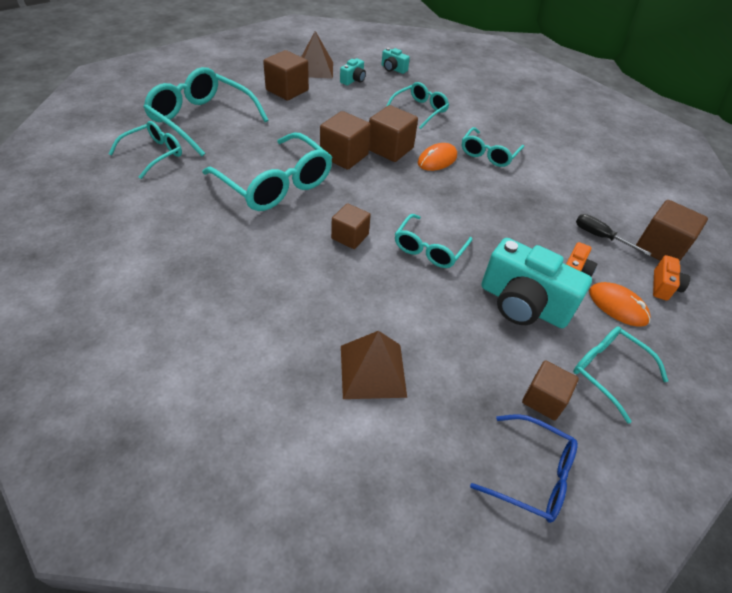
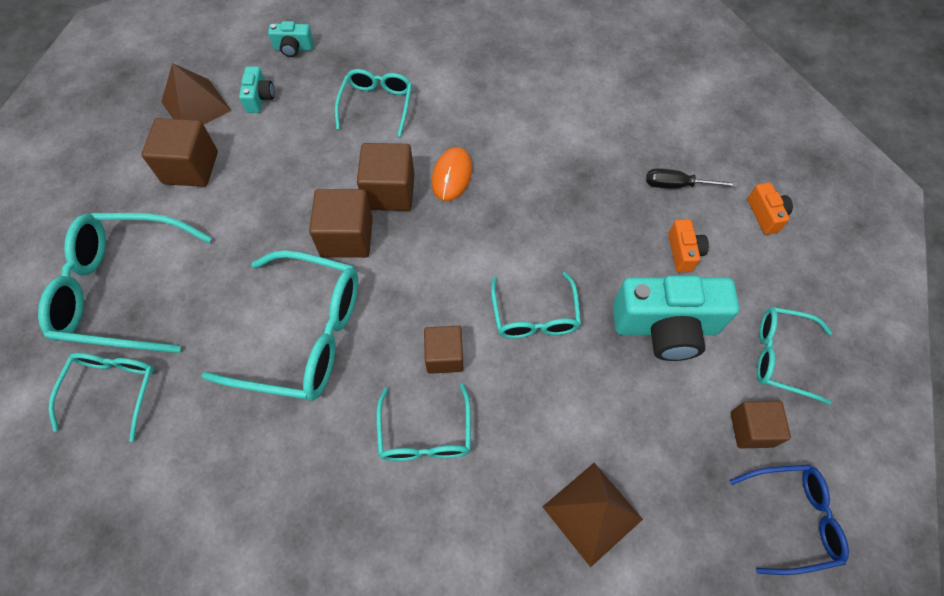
camera: 30 degrees left, 15 degrees up
(488, 154) = (498, 131): turquoise glasses -> turquoise glasses (425, 434)
(617, 306) = (743, 269): orange mouse -> none
(660, 248) = (735, 165): brown cube -> none

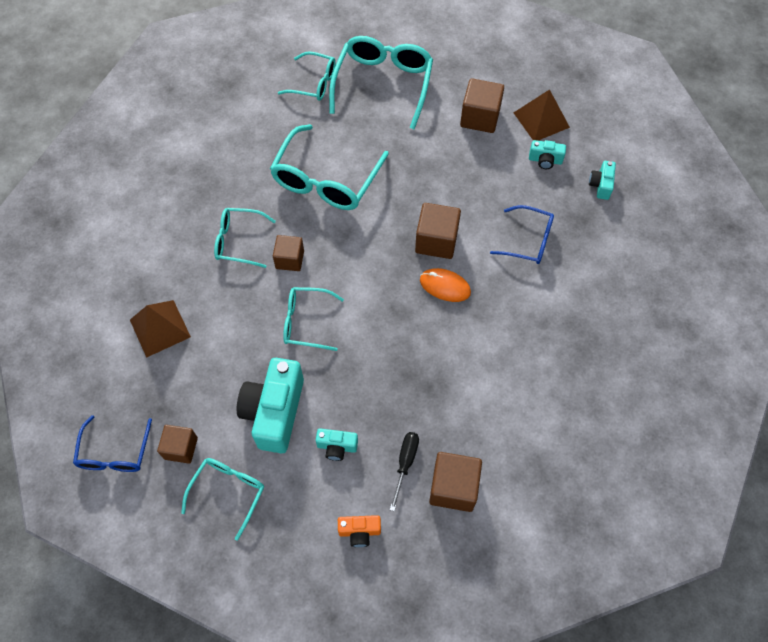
camera: 100 degrees right, 0 degrees up
(346, 237) = (399, 209): brown cube -> brown cube (453, 487)
(377, 105) = (528, 241): turquoise glasses -> blue glasses
(683, 252) = (337, 447): orange camera -> turquoise camera

